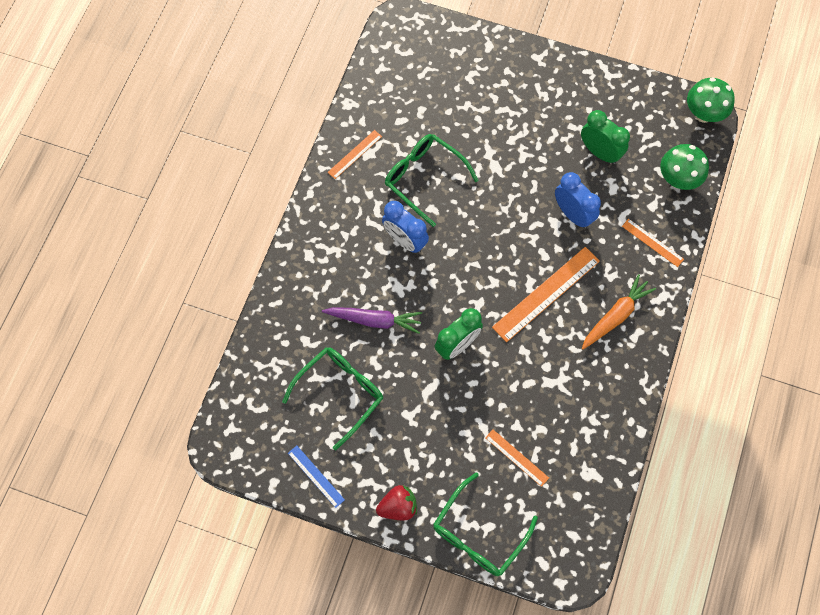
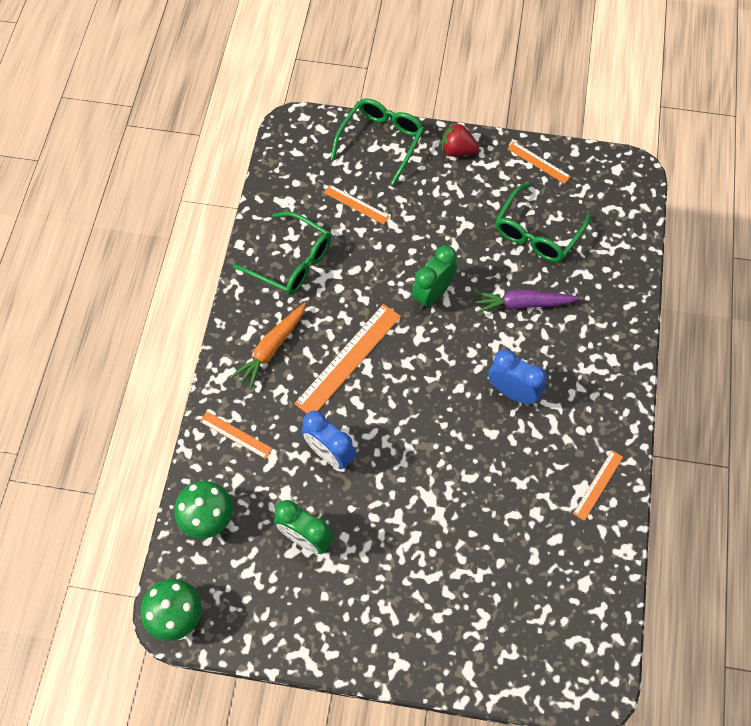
camera: 170 degrees right, 5 degrees down
(316, 476) = (538, 162): blue ruler -> orange ruler
(398, 506) = (457, 150): red strawberry -> red strawberry turned 45 degrees clockwise
(423, 178) = (509, 468): green glasses -> green glasses (292, 262)

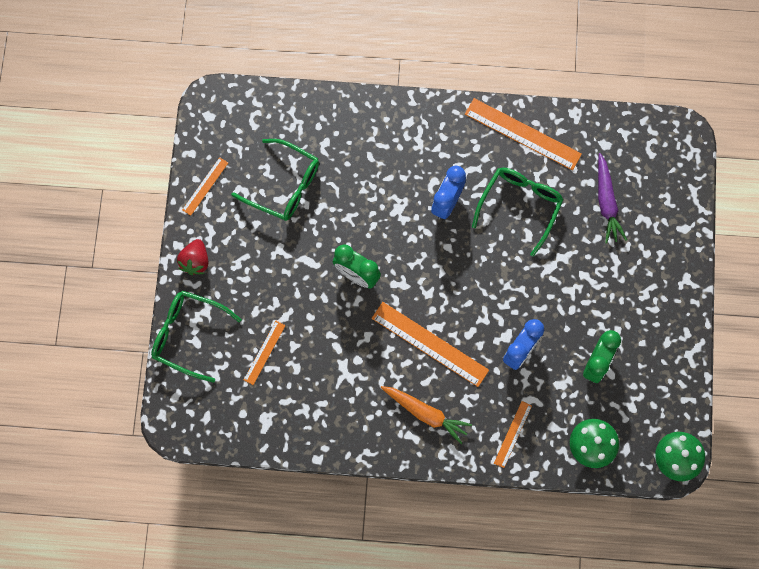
camera: 95 degrees left, 10 degrees up
(292, 262) = (333, 406): green glasses -> green glasses (520, 206)
(523, 304) = (360, 196): purple carrot -> purple carrot (606, 202)
(598, 485) = (522, 134): orange ruler -> orange ruler, size x1.86

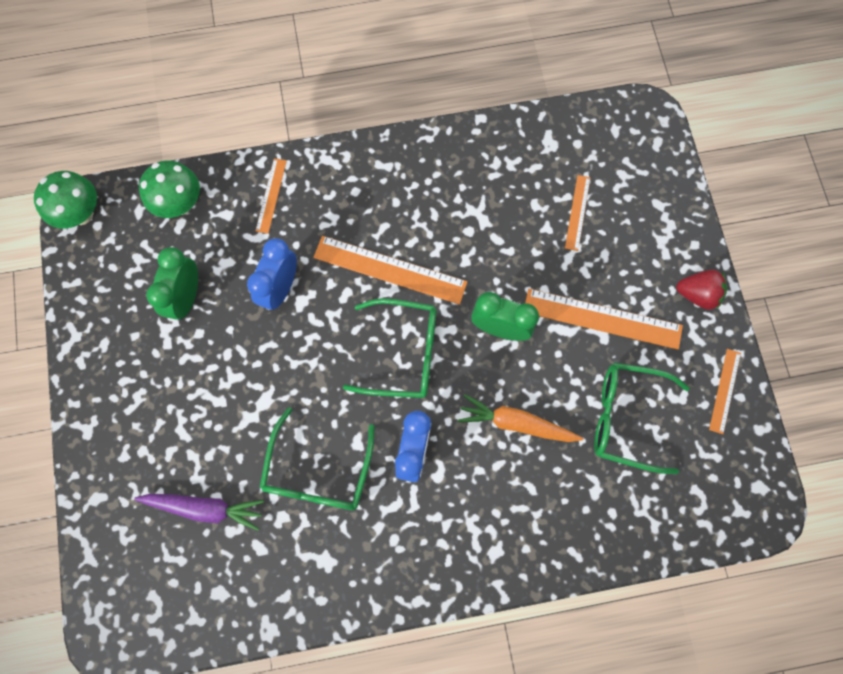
camera: 165 degrees right, 0 degrees up
(188, 335) = (671, 209): green glasses -> green glasses (403, 353)
(195, 261) = (697, 294): red strawberry -> red strawberry turned 105 degrees clockwise
(425, 413) = (375, 193): orange carrot -> orange carrot (516, 423)
(522, 134) = (335, 577): orange ruler -> orange ruler (602, 318)
(606, 202) = (204, 508): purple carrot -> purple carrot turned 120 degrees clockwise

